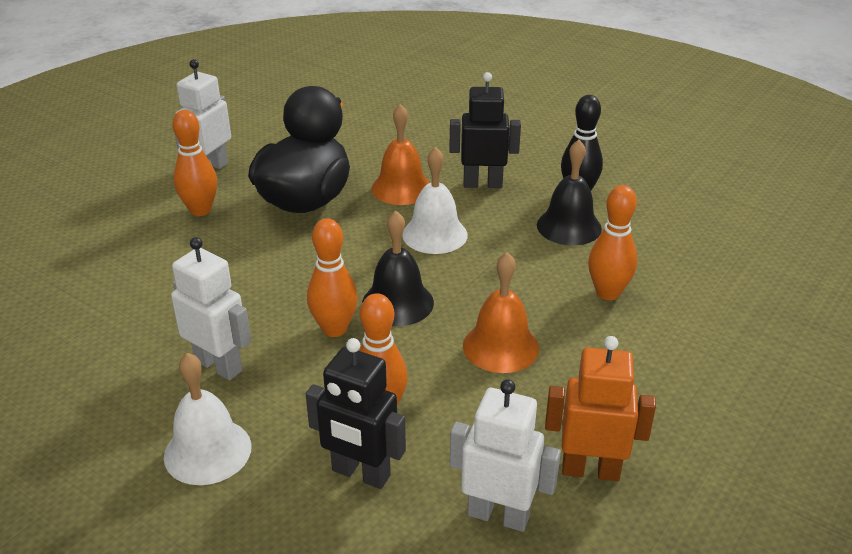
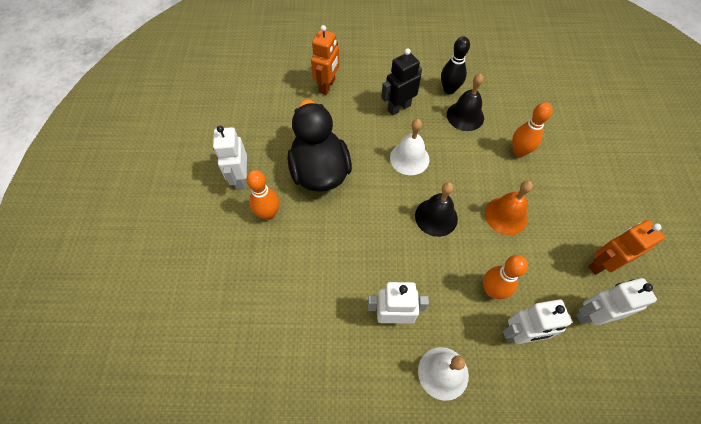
camera: 35 degrees left, 25 degrees up
(334, 329) = (424, 254): orange bowling pin -> none
(360, 473) = (520, 334): black robot -> white robot
(401, 188) = (361, 133): orange bell -> none
(414, 132) = (327, 86): none -> orange robot

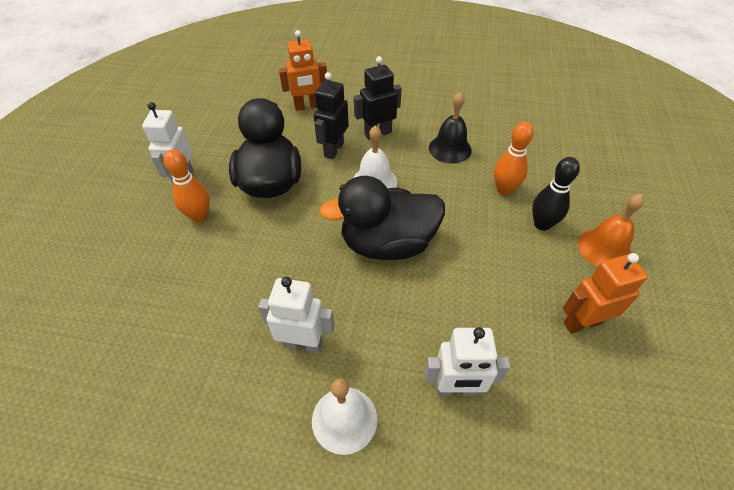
camera: 10 degrees right, 10 degrees down
(327, 86) = (307, 106): orange robot -> orange robot turned 45 degrees clockwise
(365, 130) = (333, 150): none -> black robot
(436, 217) = (387, 244): black bell -> black duck
(449, 89) = (439, 123): black bowling pin -> black bowling pin (542, 224)
(492, 290) = (434, 332): orange bowling pin -> none
(506, 215) = (472, 253): orange bell -> orange bell (604, 249)
(591, 315) = (556, 381): white robot -> none

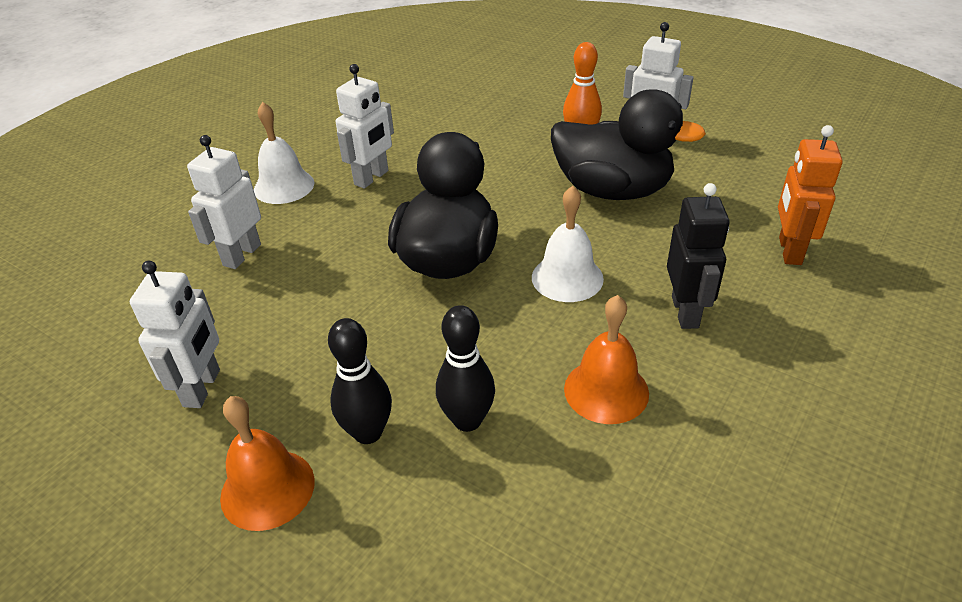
camera: 115 degrees right, 10 degrees down
(333, 150) = (660, 255): black robot -> none
(450, 149) = (606, 390): black bell -> orange bell
(504, 190) = (467, 420): orange bowling pin -> black bowling pin
(582, 322) = (202, 388): orange robot -> white robot

